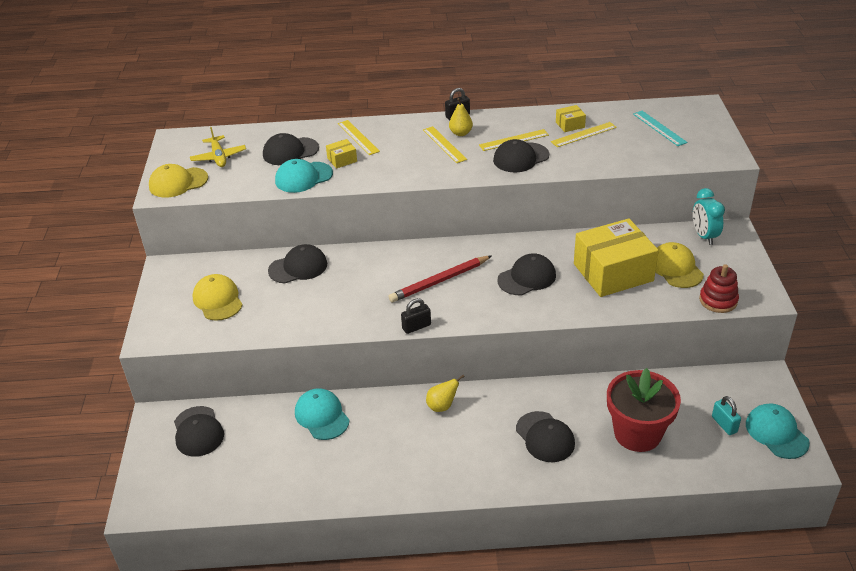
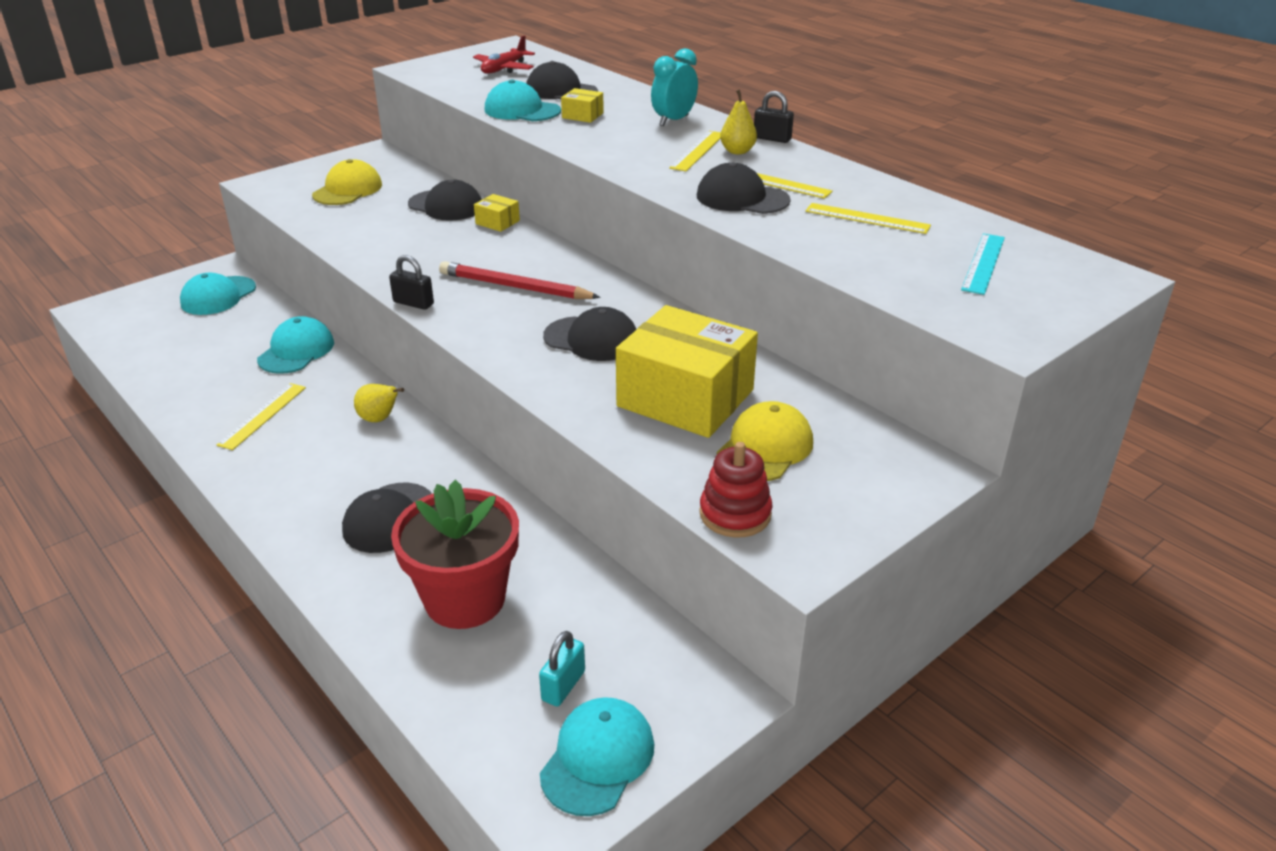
camera: 50 degrees right, 5 degrees down
(178, 183) = (436, 69): yellow cap -> none
(198, 431) = (218, 296): black cap -> turquoise cap
(218, 157) = (504, 69): yellow plane -> red plane
(358, 137) = (639, 109): yellow ruler -> yellow ruler (263, 415)
(570, 125) = (874, 203): yellow box -> yellow box (497, 222)
(704, 236) = (882, 448): turquoise clock -> turquoise clock (674, 120)

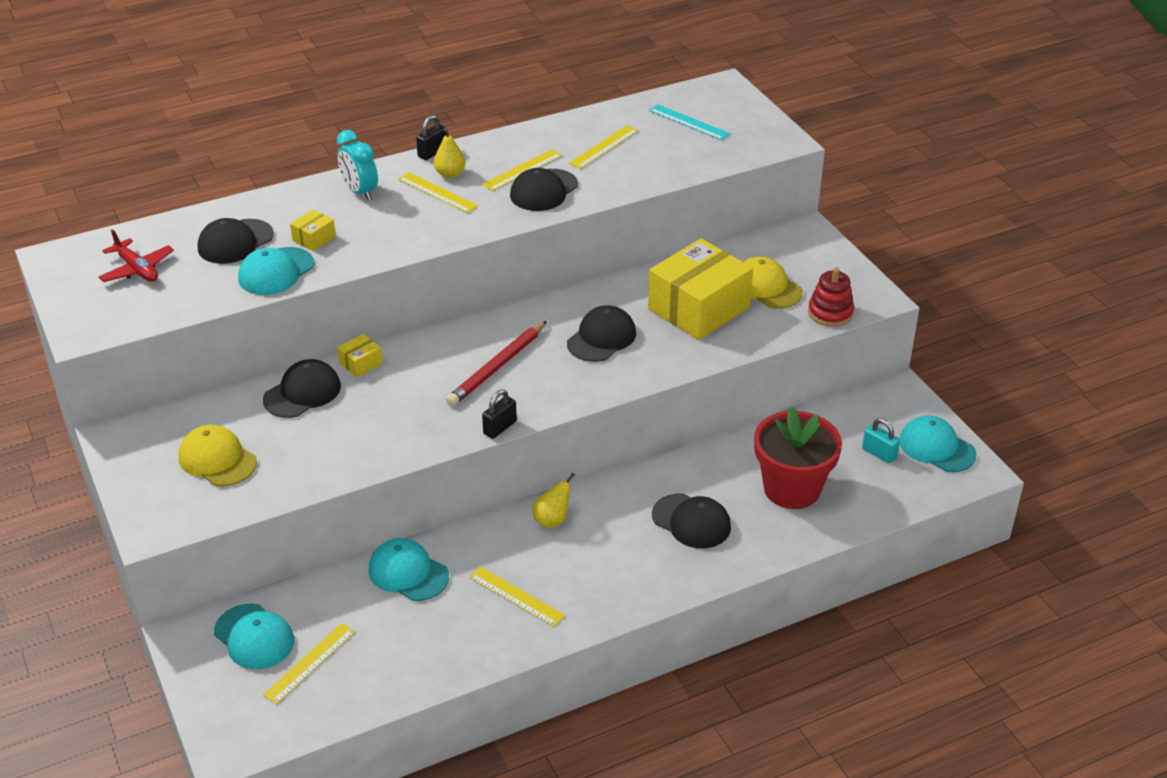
camera: 75 degrees left, 5 degrees up
(184, 325) = (310, 663): none -> yellow ruler

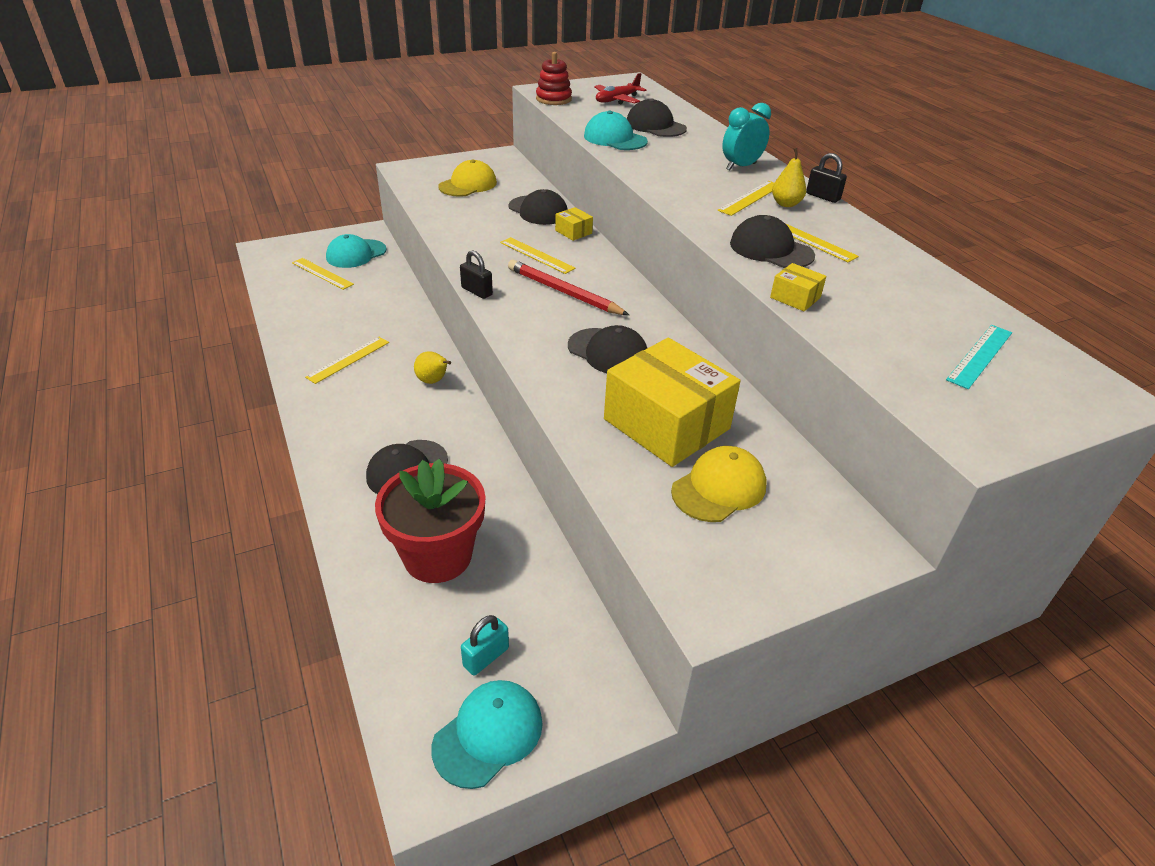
camera: 90 degrees right, 0 degrees up
(314, 238) = (664, 150): yellow box -> yellow box (795, 297)
(408, 573) = (394, 310): turquoise cap -> none
(604, 147) = (881, 289): yellow ruler -> yellow ruler (537, 255)
(830, 313) = (666, 547): red stacking toy -> red stacking toy (553, 99)

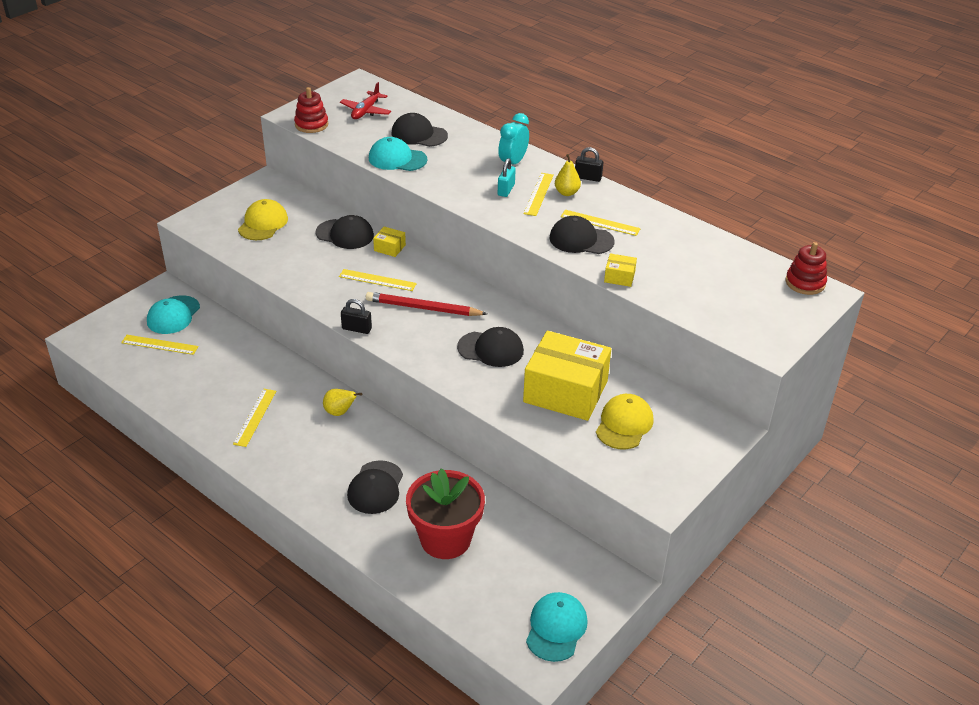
camera: 25 degrees left, 0 degrees up
(486, 657) = (523, 587): turquoise padlock -> turquoise padlock (506, 190)
(980, 356) = (747, 287): turquoise ruler -> none
(1079, 374) = (805, 283): none -> red stacking toy

